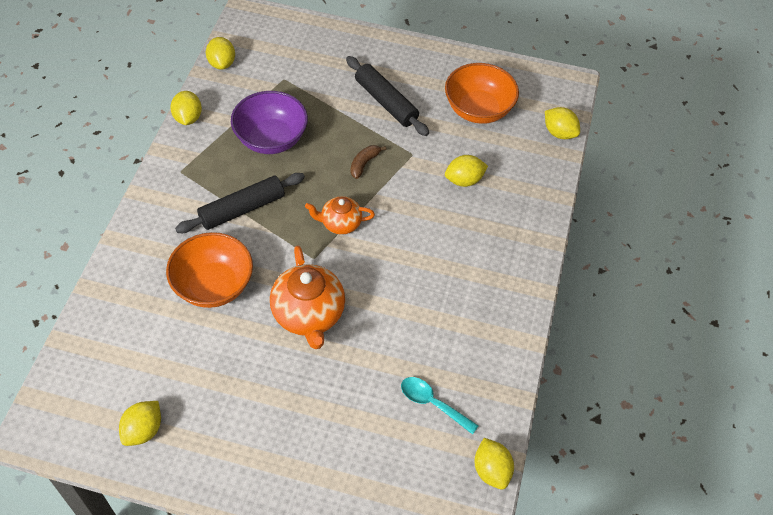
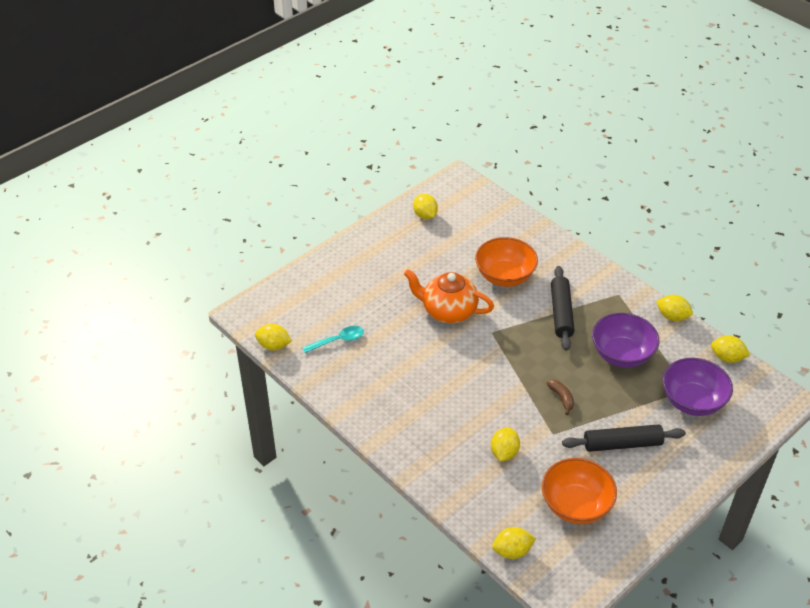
camera: 125 degrees right, 10 degrees down
(297, 71) = (692, 401): none -> purple bowl
(340, 223) = (512, 359): orange teapot -> none

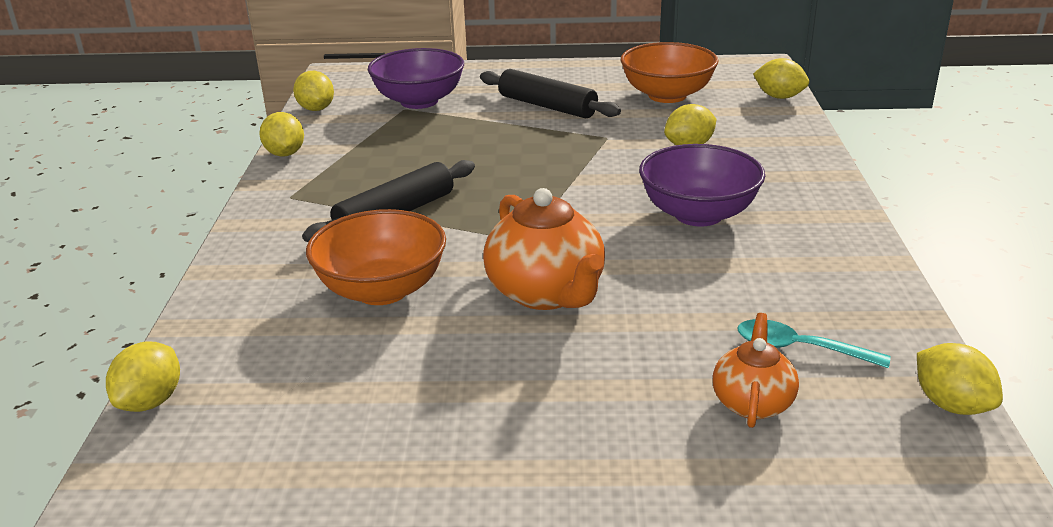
camera: 135 degrees left, 15 degrees down
(335, 308) = (752, 402): none -> orange teapot
(425, 215) = (320, 476): yellow lemon -> yellow lemon (151, 401)
(561, 398) = (548, 153): brown banana -> none
(621, 354) = (409, 153): purple bowl -> purple bowl (698, 214)

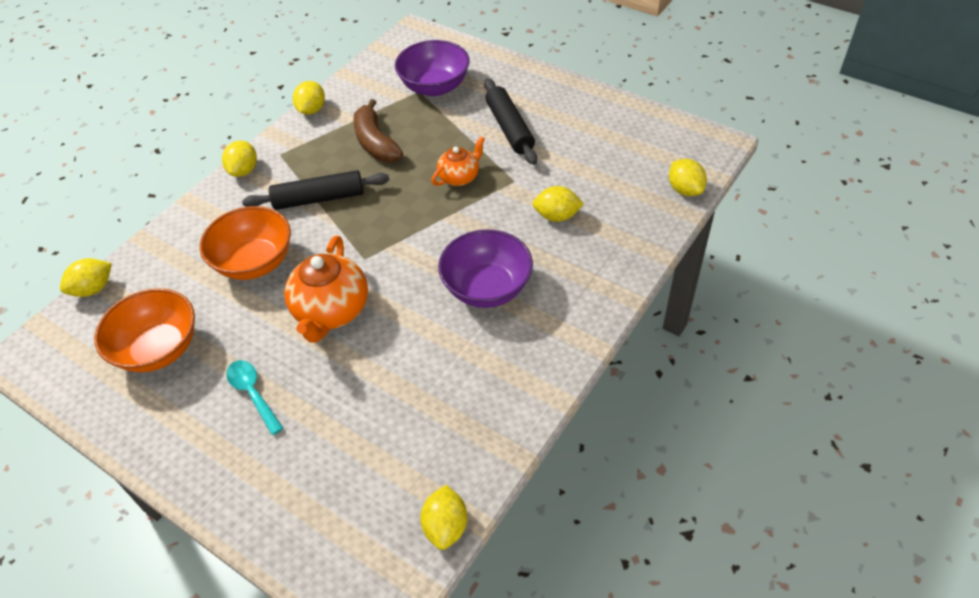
camera: 35 degrees right, 20 degrees up
(316, 109) = (367, 69): yellow lemon -> yellow lemon (244, 170)
(406, 155) = (375, 142): none -> brown banana
(667, 95) = (604, 151): orange bowl -> orange bowl (159, 349)
(752, 402) = (346, 457): orange teapot -> orange teapot (459, 177)
(799, 348) = (415, 434): turquoise spoon -> turquoise spoon (253, 393)

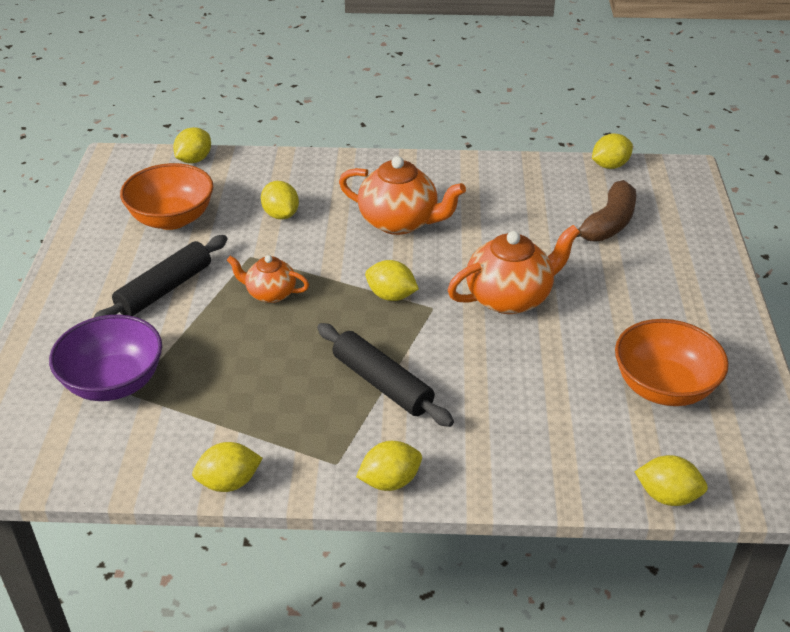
camera: 125 degrees left, 10 degrees down
(253, 393) = (630, 299): turquoise spoon -> none
(255, 262) = (508, 382): orange bowl -> orange bowl (172, 219)
(375, 142) = (256, 384): brown banana -> brown banana (608, 224)
(398, 240) = (391, 296): none -> yellow lemon
(487, 288) = (400, 222): purple bowl -> orange teapot

